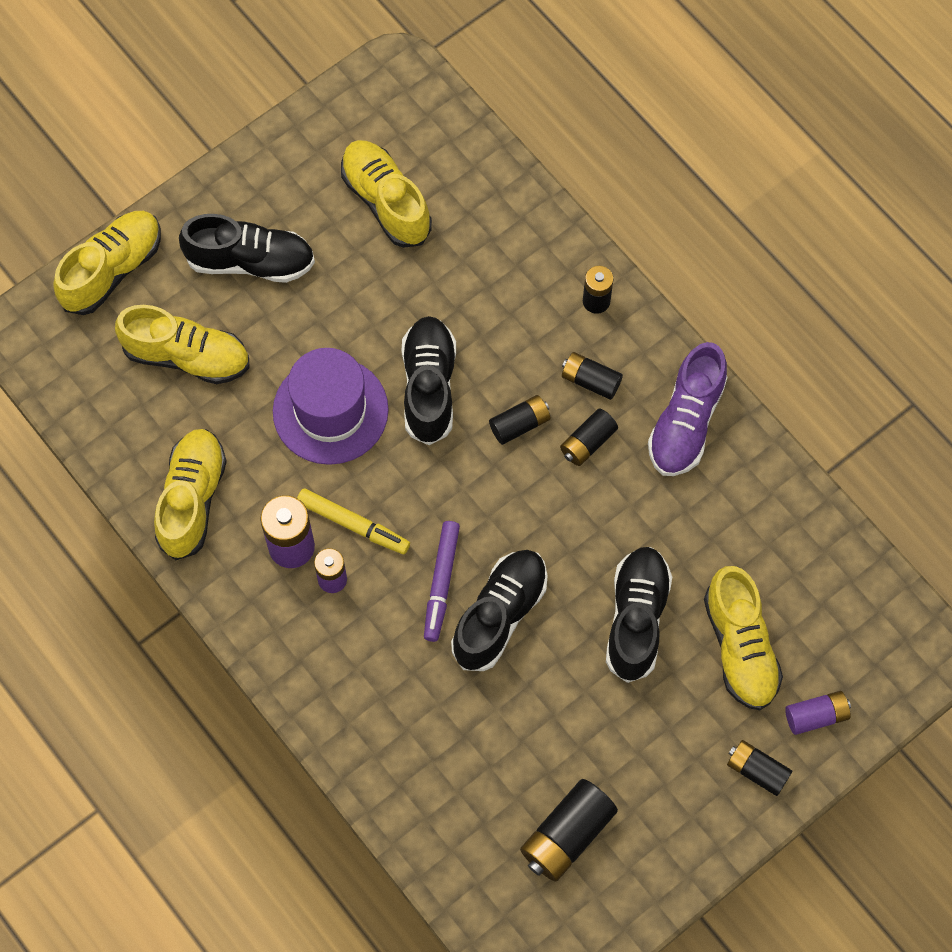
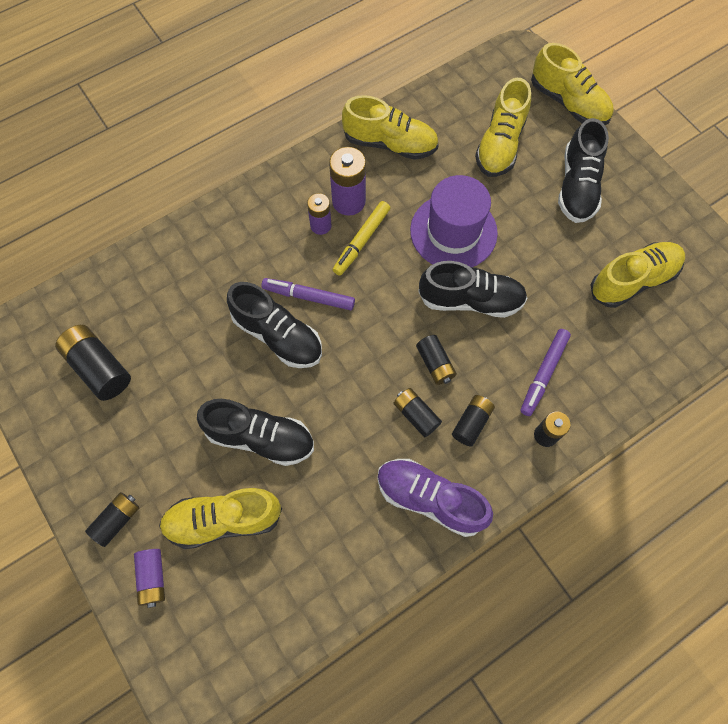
camera: 95 degrees right, 0 degrees up
(520, 303) = (543, 374): none -> purple marker

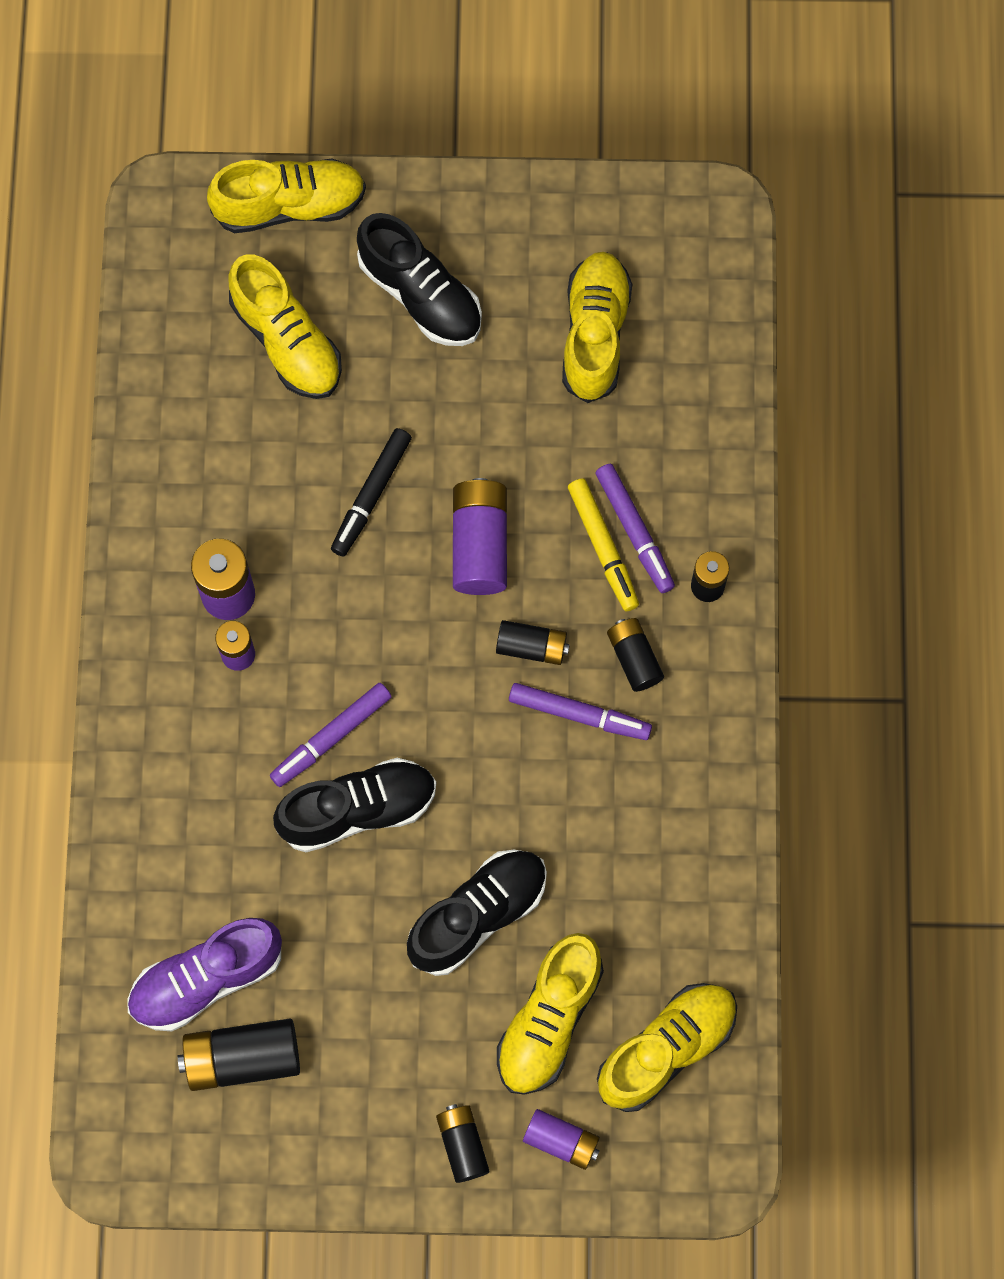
camera: 55 degrees left, 5 degrees up
(361, 241) = (300, 619): yellow marker -> yellow marker (603, 547)
(390, 143) = (178, 479): yellow shoe -> yellow shoe (666, 1049)
(416, 415) = (579, 715): black battery -> purple marker
(430, 499) = (688, 769): purple shoe -> purple shoe (206, 979)
(453, 232) = (371, 495): purple hat -> black marker
(470, 300) = (480, 544): black shoe -> purple battery

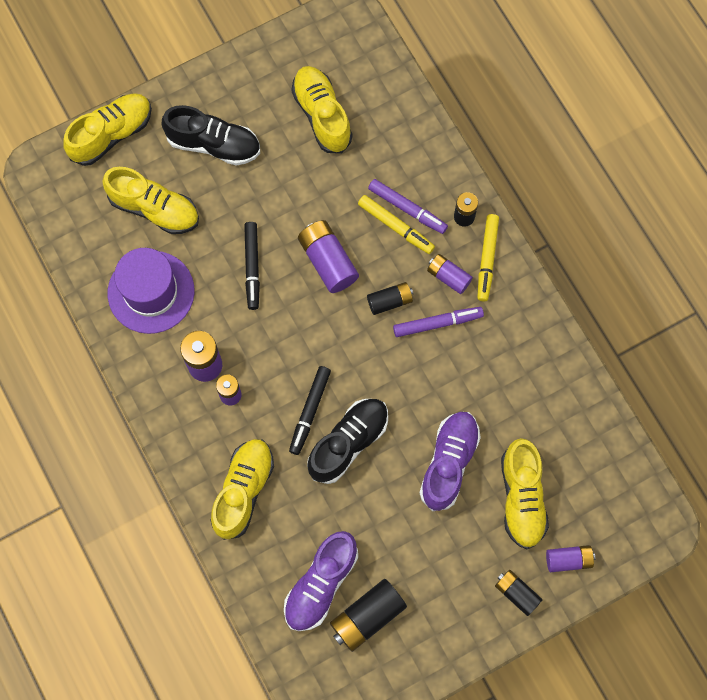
camera: 30 degrees left, 0 degrees up
(214, 454) = (151, 292): none -> purple hat
(331, 737) = (309, 411): purple marker -> black marker
(478, 915) = (449, 463): black shoe -> purple shoe
(634, 658) = (448, 277): black battery -> purple battery
(666, 1049) = (594, 477): yellow shoe -> yellow shoe (243, 490)
(703, 664) = (487, 259): none -> yellow marker

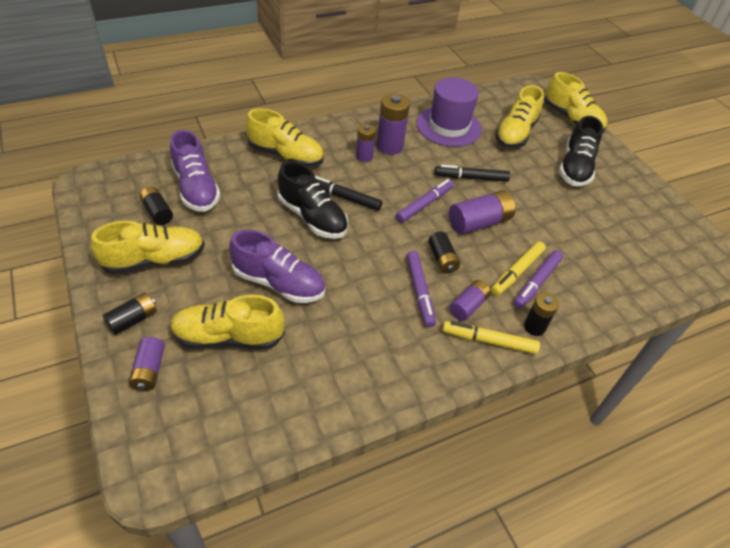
camera: 90 degrees right, 25 degrees down
(307, 320) = (424, 204): none -> purple marker
(321, 584) = (196, 188): purple shoe -> purple shoe turned 150 degrees counterclockwise
(322, 115) = (619, 233): yellow shoe -> yellow shoe (155, 260)
(367, 616) = (158, 212): black battery -> black battery, size x0.63

